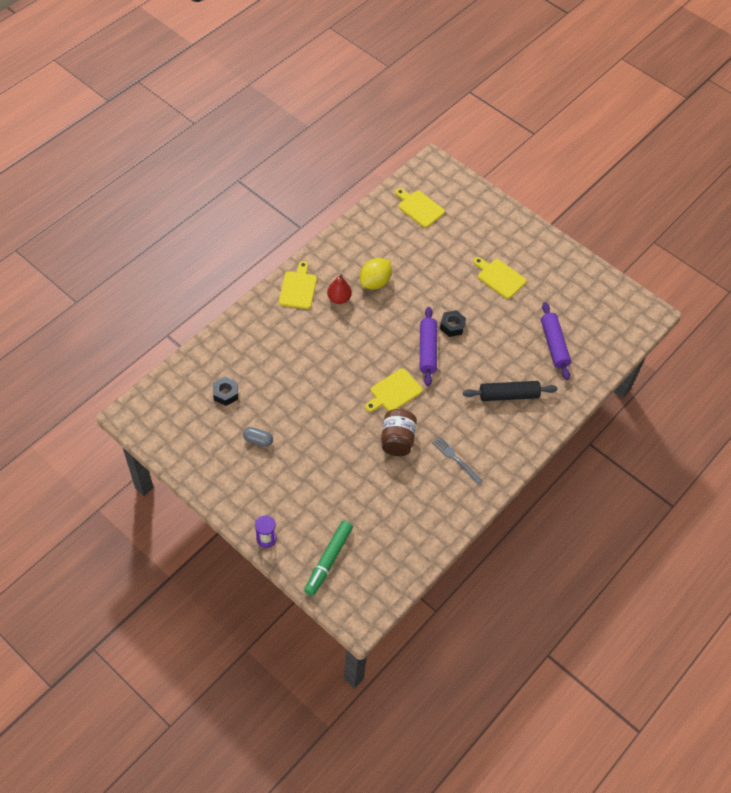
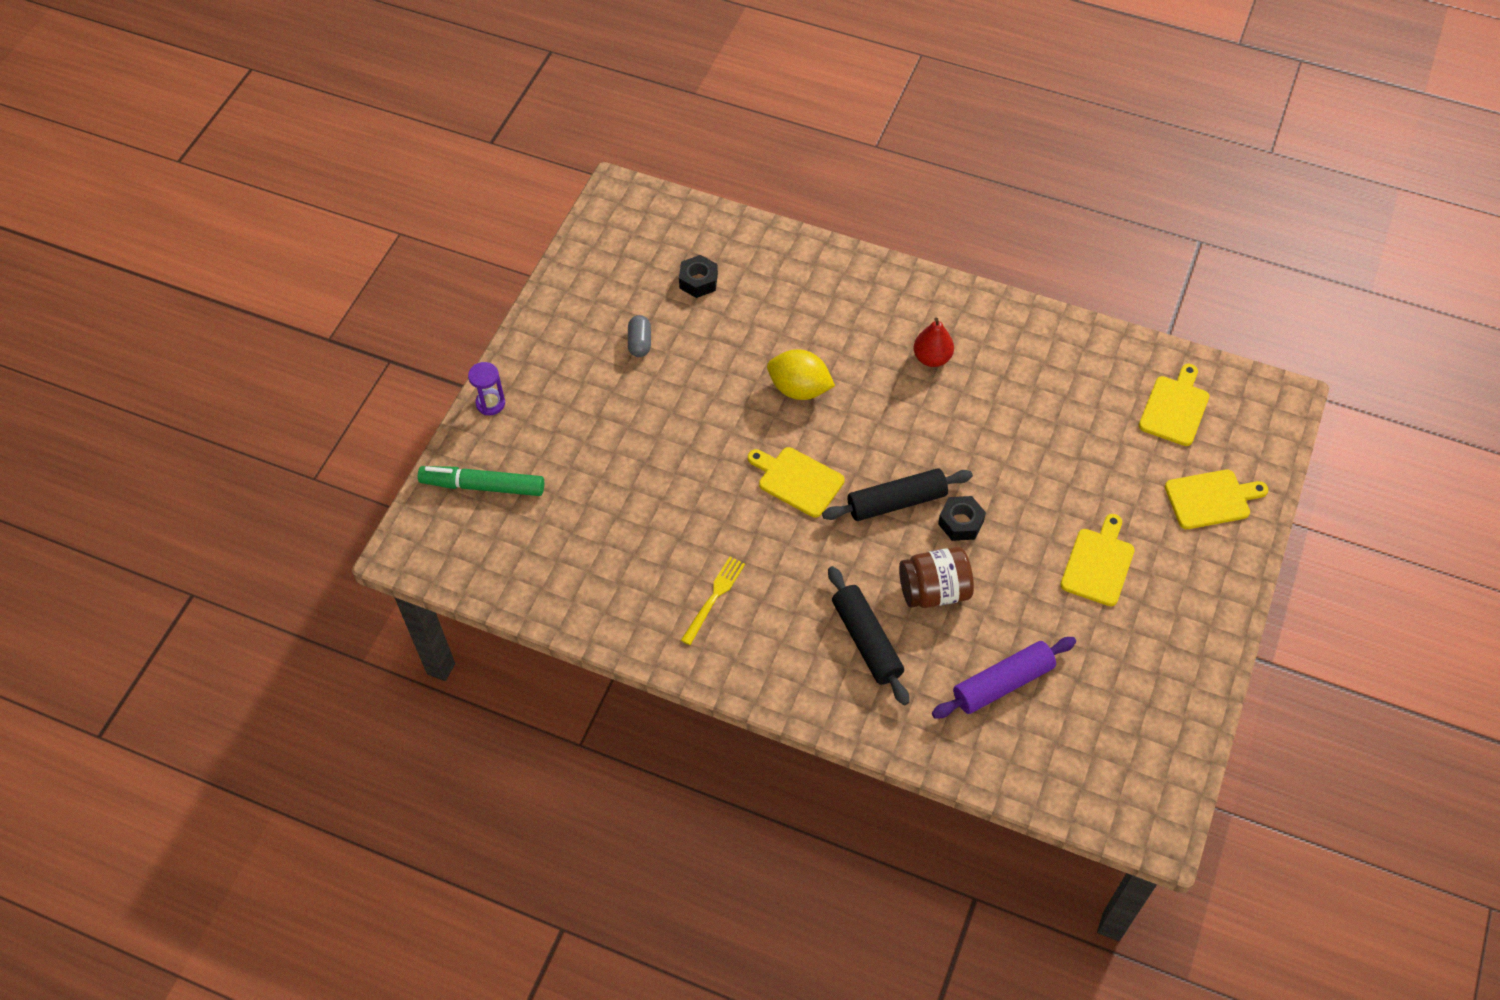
camera: 75 degrees right, 0 degrees up
(298, 288) = (923, 302): yellow cutting board -> yellow cutting board (1211, 499)
(375, 282) = (988, 394): yellow lemon -> yellow lemon (799, 389)
(397, 440) = (713, 510): brown jar -> brown jar (934, 591)
(427, 350) = (896, 502): purple rolling pin -> black rolling pin
(455, 459) = (714, 598): grey fork -> yellow fork

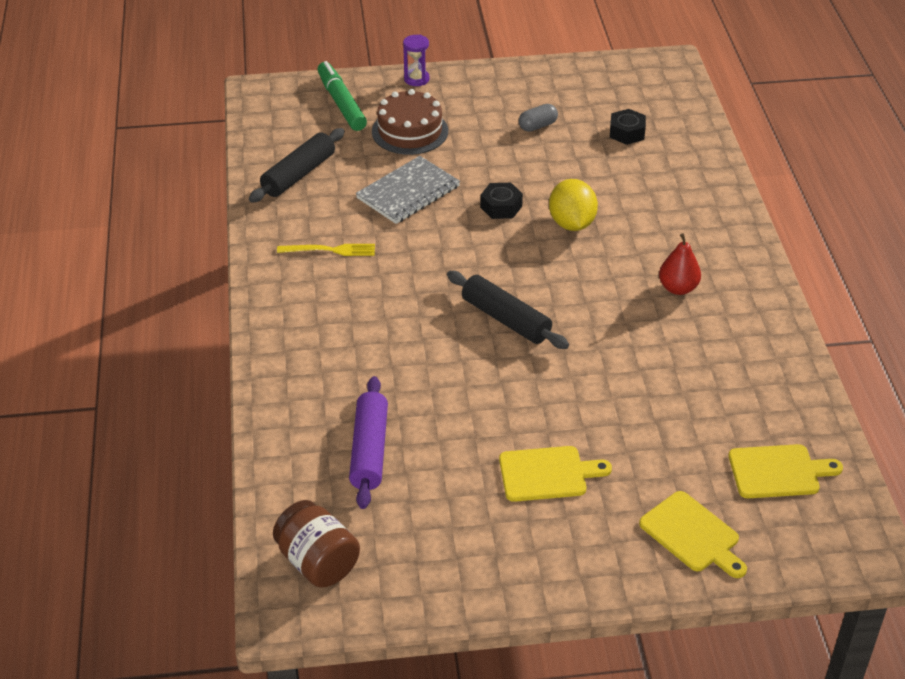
camera: 60 degrees right, 15 degrees down
(573, 449) = (410, 131): none -> brown cake
(669, 494) = (408, 192): none -> grey notebook
(797, 480) = (479, 255): yellow cutting board -> none
(866, 641) = (352, 350): black rolling pin -> black rolling pin (298, 174)
(934, 591) = (432, 373): brown jar -> brown jar (317, 562)
(960, 522) = (517, 366): black nut -> black nut (501, 207)
(1003, 683) = (369, 450): purple rolling pin -> purple rolling pin turned 60 degrees clockwise

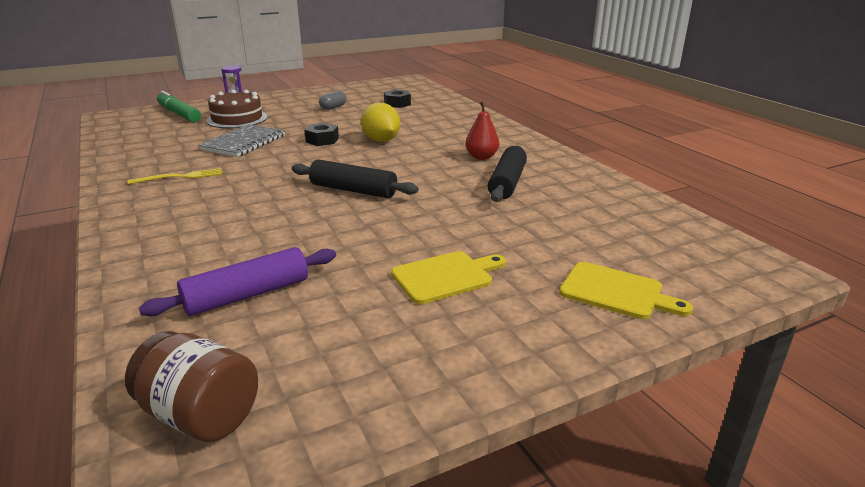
camera: 20 degrees left, 15 degrees down
(298, 174) = (146, 145): black rolling pin -> black rolling pin (507, 183)
(369, 450) = (247, 295): purple rolling pin -> purple rolling pin turned 75 degrees clockwise
(778, 472) = (647, 236): yellow cutting board -> none

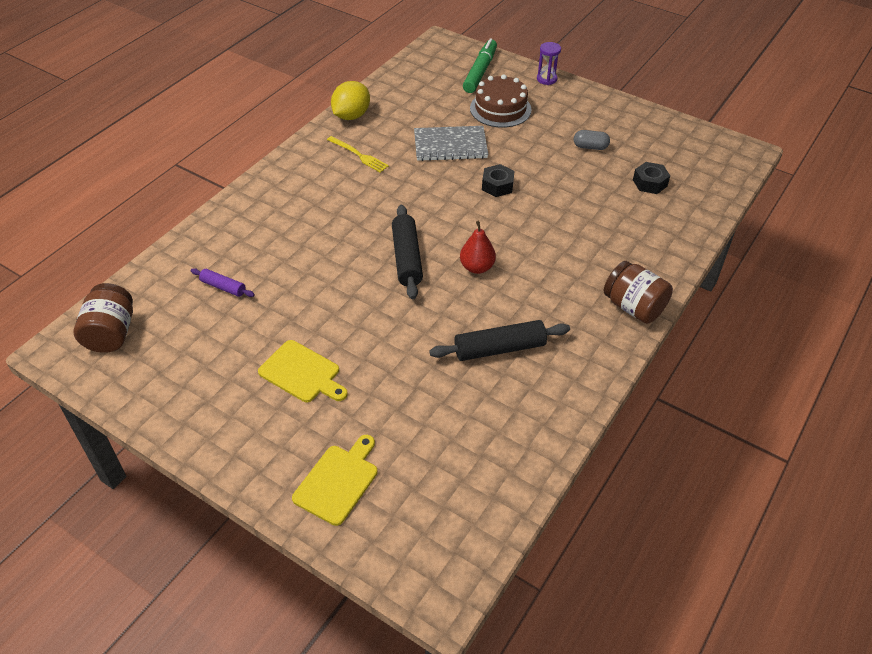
camera: 60 degrees right, 20 degrees up
(247, 295) = (223, 287): purple rolling pin -> purple rolling pin, size x0.56
(381, 140) = (531, 222): yellow lemon -> yellow lemon (351, 116)
(481, 157) = (549, 307): red pear -> red pear (477, 267)
(510, 135) = (633, 307): none -> brown jar
(616, 292) = (338, 481): yellow cutting board -> yellow cutting board turned 150 degrees counterclockwise

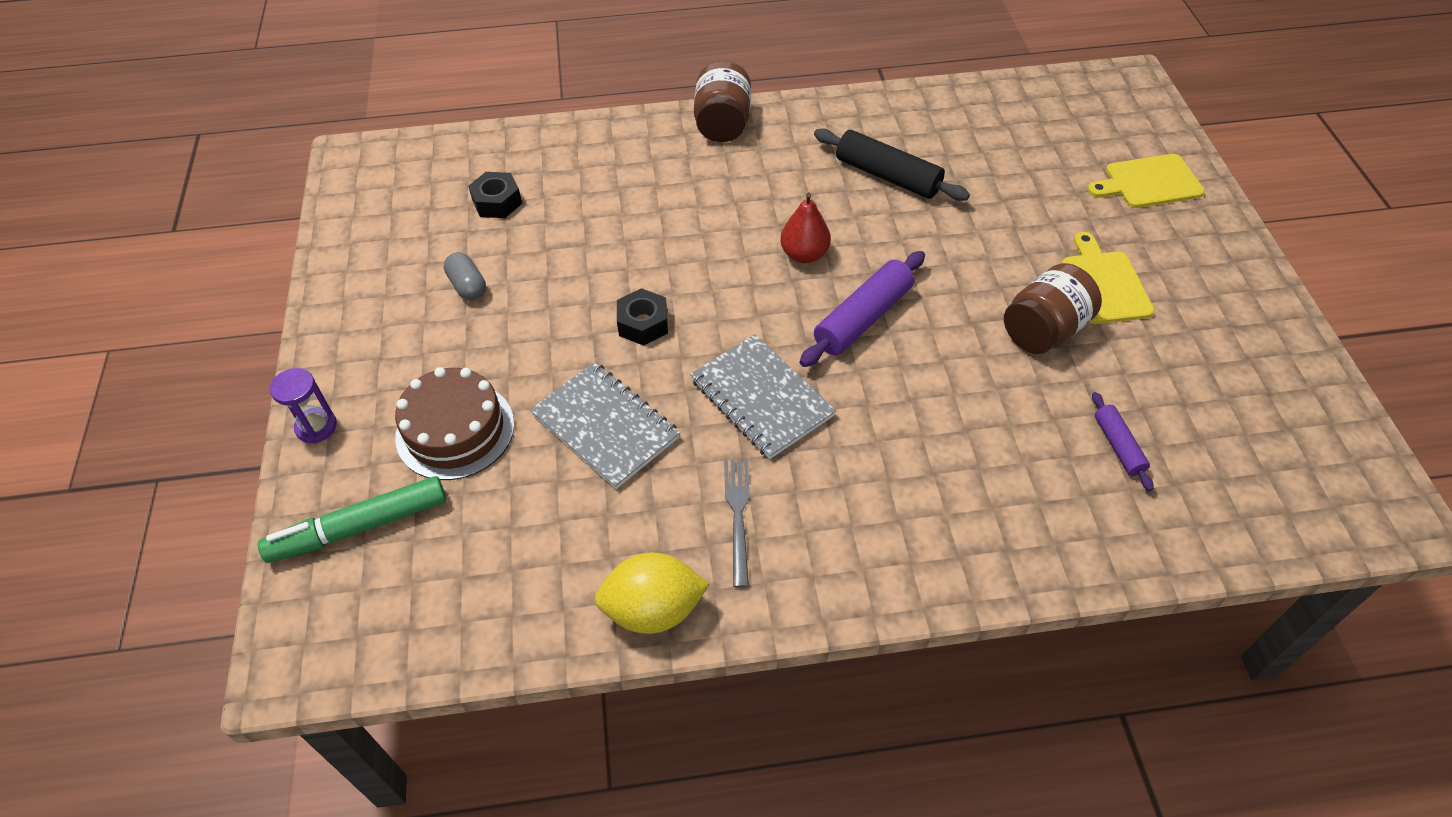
camera: 130 degrees left, 5 degrees up
(111, 333) = (1309, 487): brown jar -> brown jar (1044, 330)
(358, 155) = (738, 516): yellow fork -> grey fork
(405, 195) = (761, 398): none -> grey notebook
(406, 258) = (863, 318): black rolling pin -> purple rolling pin

